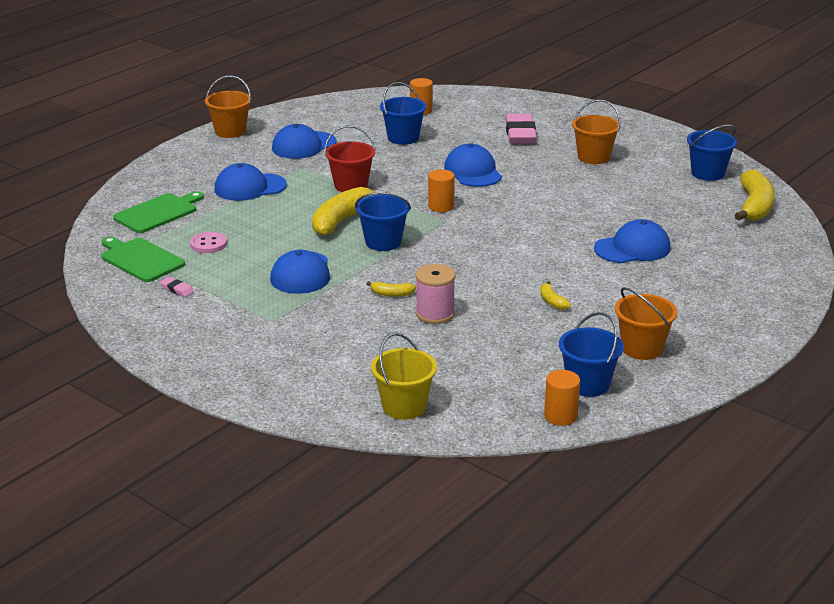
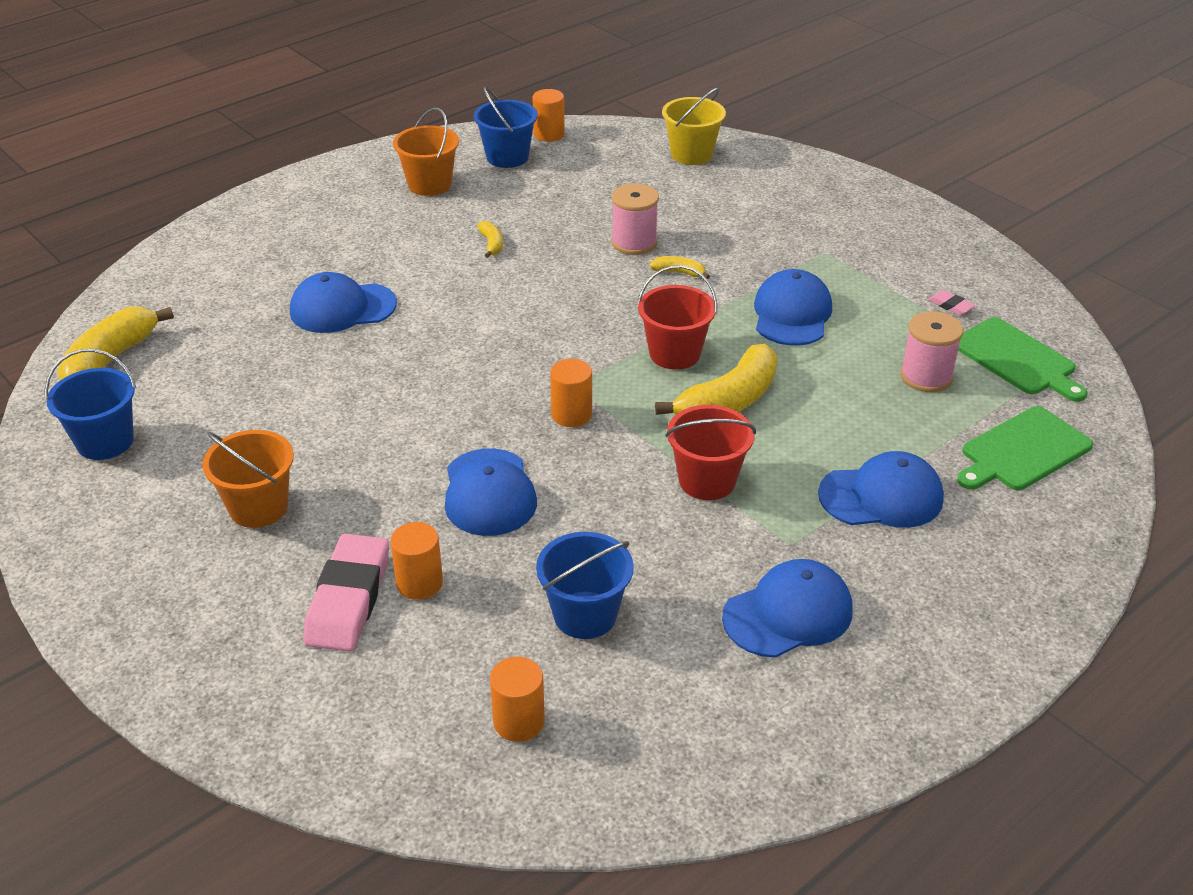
camera: 170 degrees left, 10 degrees up
(208, 244) = (926, 376): pink button -> pink spool
(230, 131) = (947, 689): orange bucket -> none
(383, 242) = (674, 354): blue bucket -> red bucket
(489, 141) = (419, 583): none -> orange cylinder

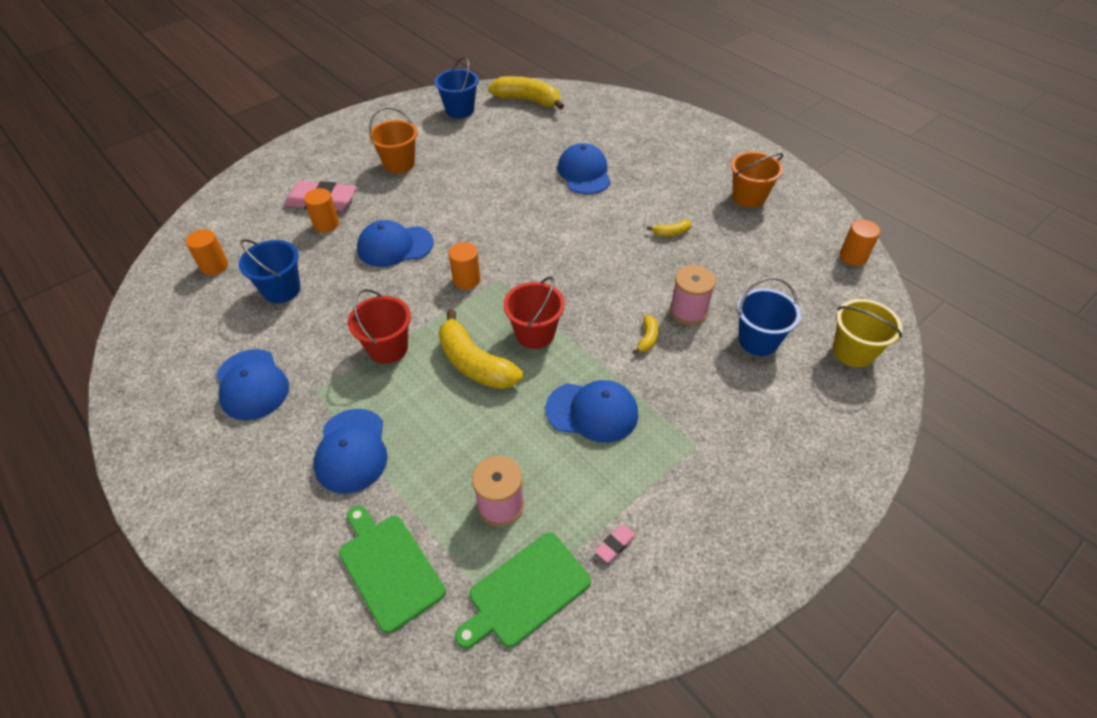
camera: 90 degrees right, 10 degrees up
(507, 157) = (804, 234): blue bucket -> blue bucket (758, 340)

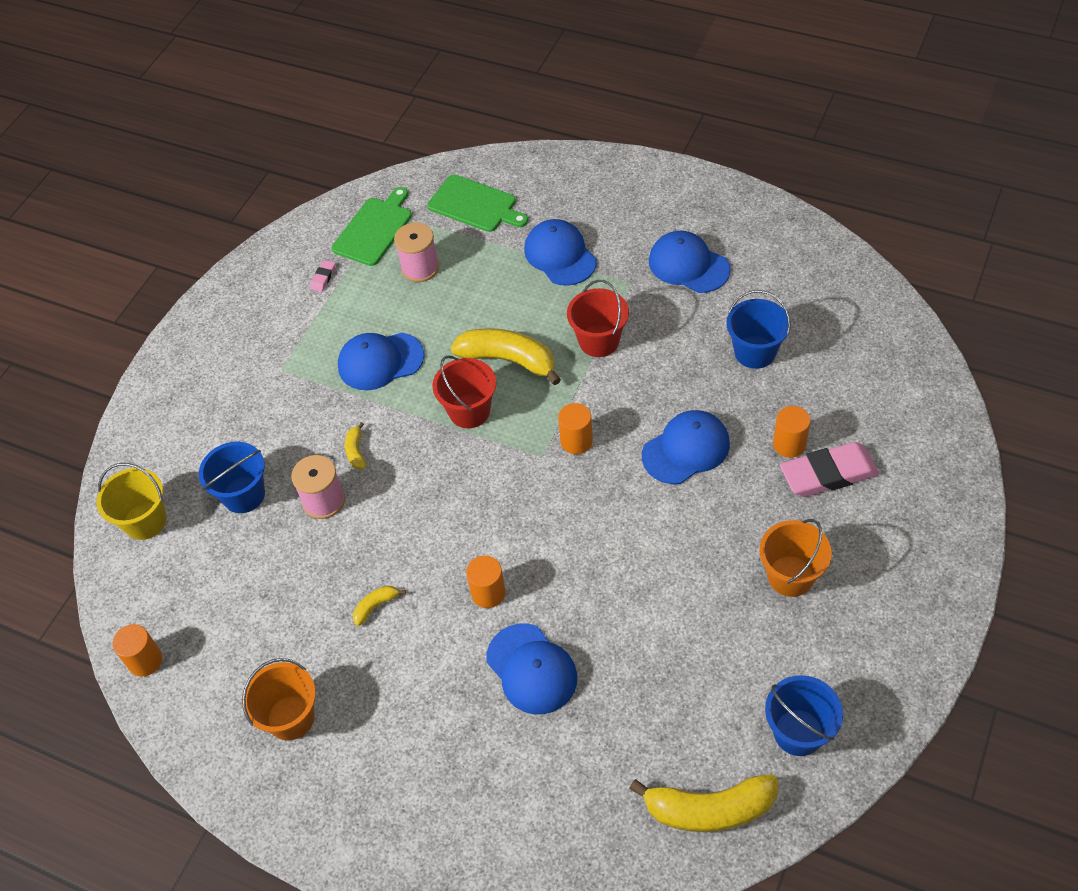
camera: 160 degrees right, 5 degrees up
(214, 266) = (850, 347): orange cylinder -> orange cylinder (488, 593)

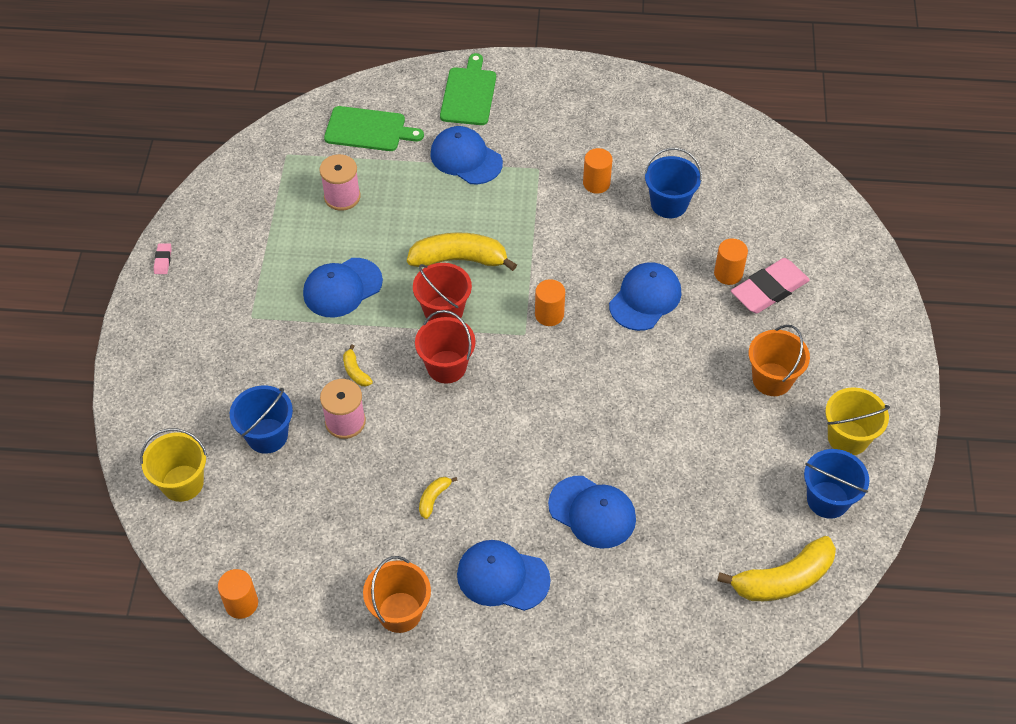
camera: 25 degrees left, 0 degrees up
(323, 277) = (254, 225): pink eraser -> pink eraser (163, 260)
(374, 229) = (282, 171): green cutting board -> green cutting board (468, 94)
(488, 593) = (528, 460): orange cylinder -> orange cylinder (596, 183)
(599, 341) = (532, 225): red bucket -> red bucket (446, 367)
(688, 265) = (582, 143): blue cap -> blue cap (502, 577)
(851, 667) = (848, 438): none -> yellow bucket

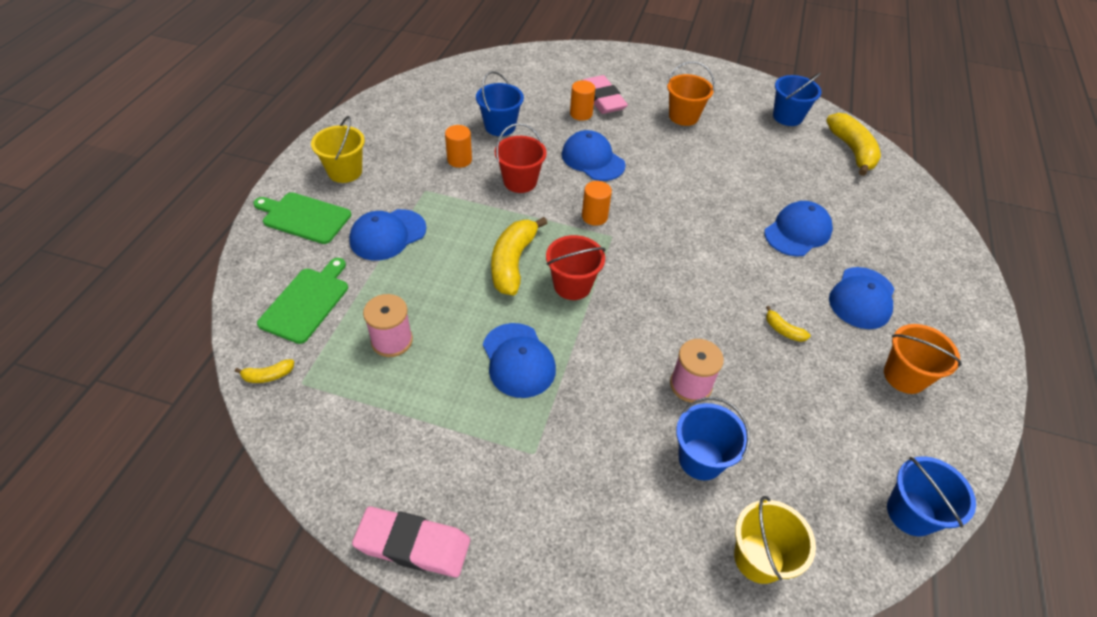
camera: 80 degrees left, 5 degrees down
(163, 260) = (413, 545): pink eraser -> pink eraser, size x2.35
(241, 603) = (911, 513): orange cylinder -> blue bucket
(355, 371) = (630, 366): yellow banana -> yellow banana (268, 376)
(446, 367) = (637, 295): red bucket -> red bucket (520, 181)
(848, 438) = (737, 97): yellow bucket -> yellow bucket (345, 171)

